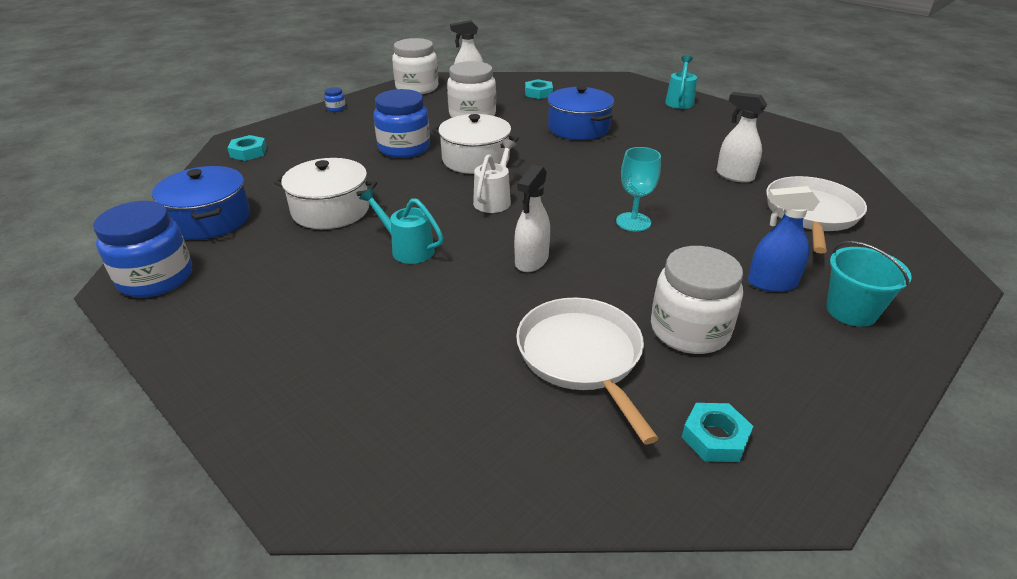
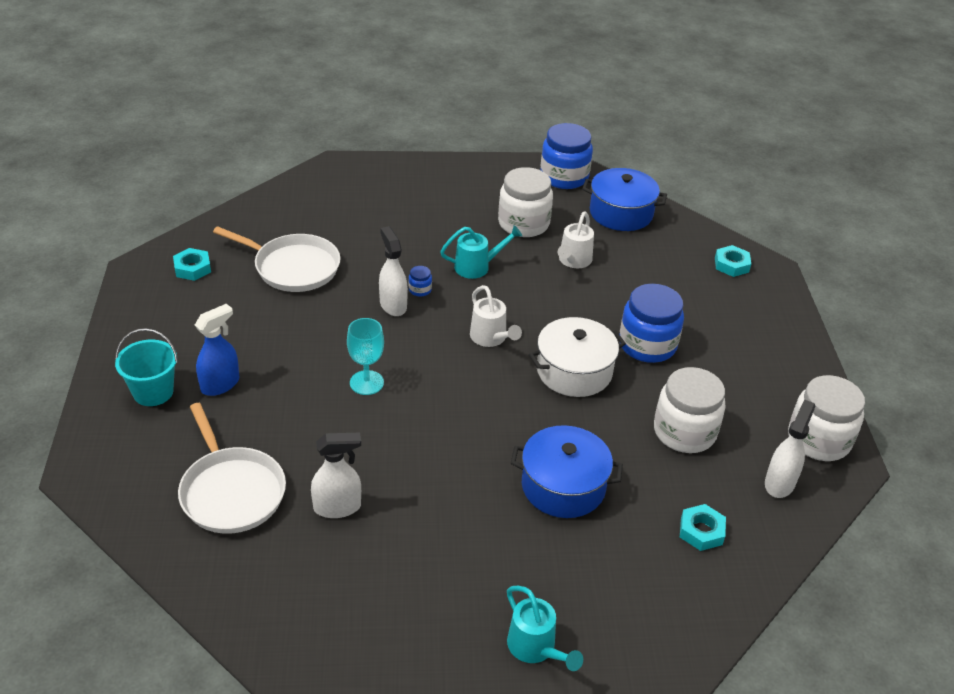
camera: 130 degrees right, 5 degrees up
(331, 210) = (573, 261): white pot -> white watering can
(336, 108) = (801, 352): blue jar -> blue jar (420, 290)
(689, 330) = (248, 316): white jar -> white jar (523, 223)

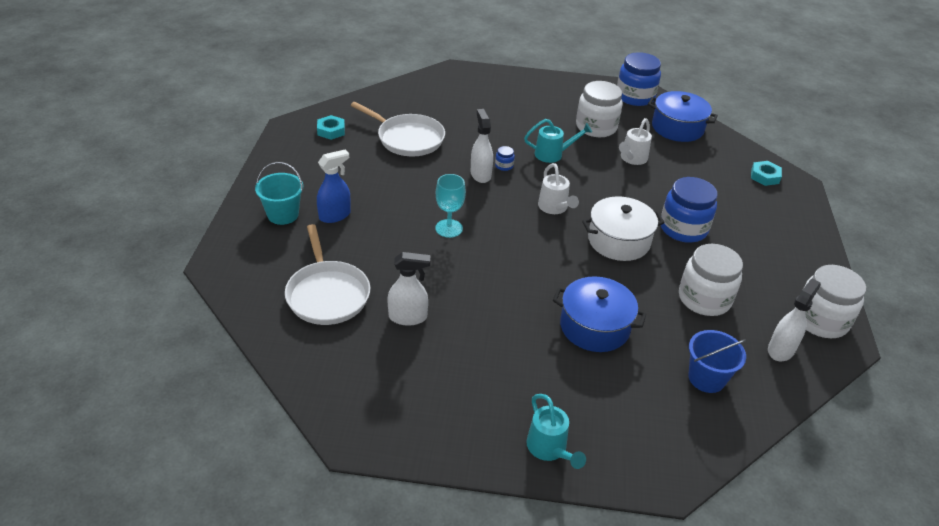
camera: 10 degrees right, 0 degrees up
(701, 531) = (706, 378): turquoise nut -> blue bucket

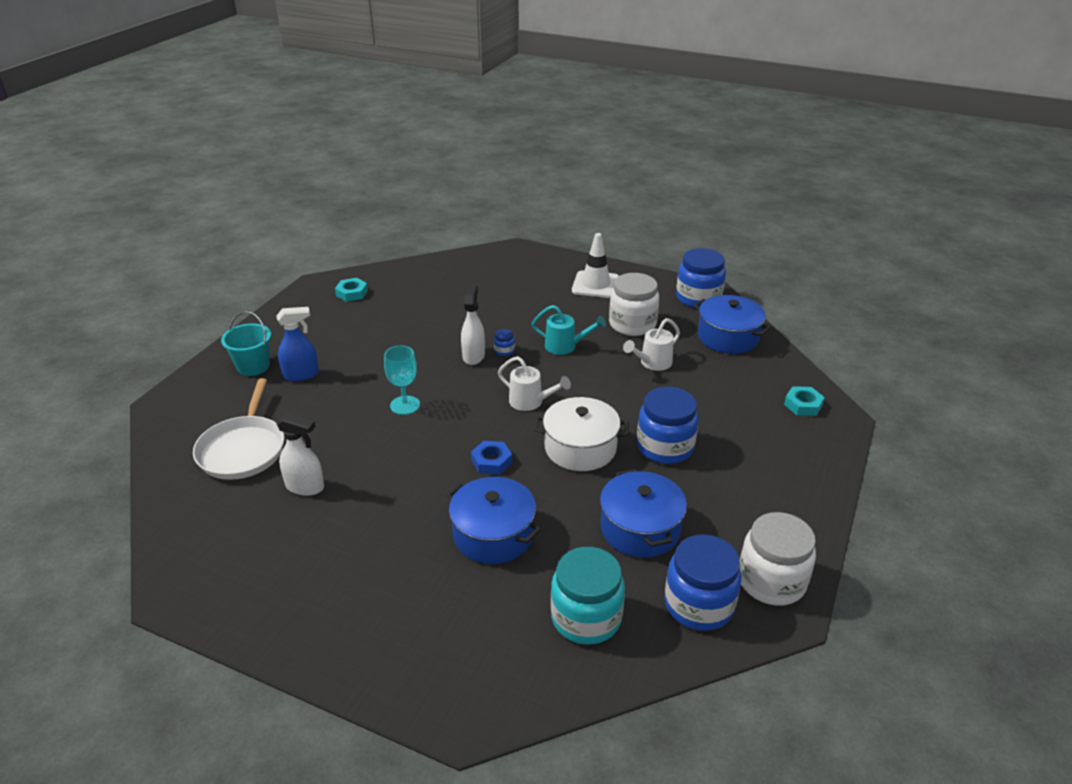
camera: 20 degrees right, 5 degrees down
(408, 138) = (422, 310): white pan -> none
(544, 95) = (595, 285): none -> white traffic cone
(549, 449) = (359, 654): turquoise watering can -> none
(554, 208) = (531, 402): white watering can -> white watering can turned 60 degrees counterclockwise
(554, 265) = (491, 461): none -> blue nut
(704, 299) = (640, 529): white jar -> blue pot
(706, 378) = (586, 618): blue bucket -> turquoise jar
(781, 349) = (699, 605): white spray bottle -> blue jar

